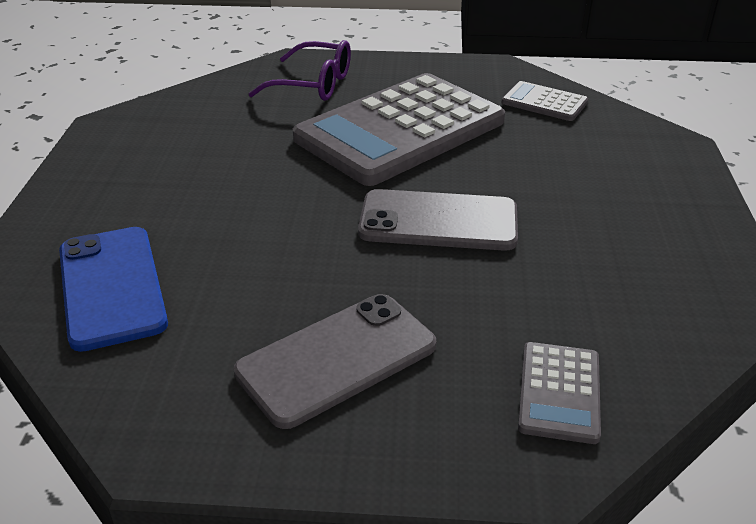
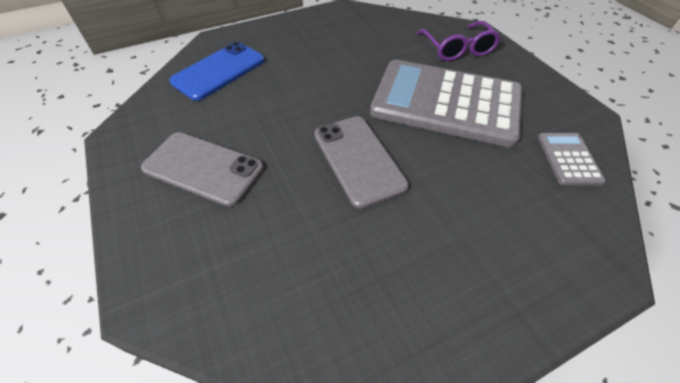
camera: 60 degrees right, 15 degrees up
(559, 392) = (218, 285): grey calculator -> none

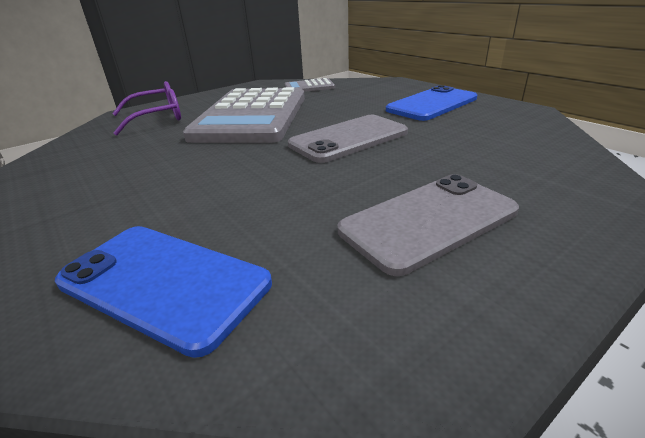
camera: 100 degrees left, 20 degrees down
(203, 168) = (429, 221): grey phone -> grey phone turned 45 degrees clockwise
(455, 272) = (432, 104): none -> blue phone

